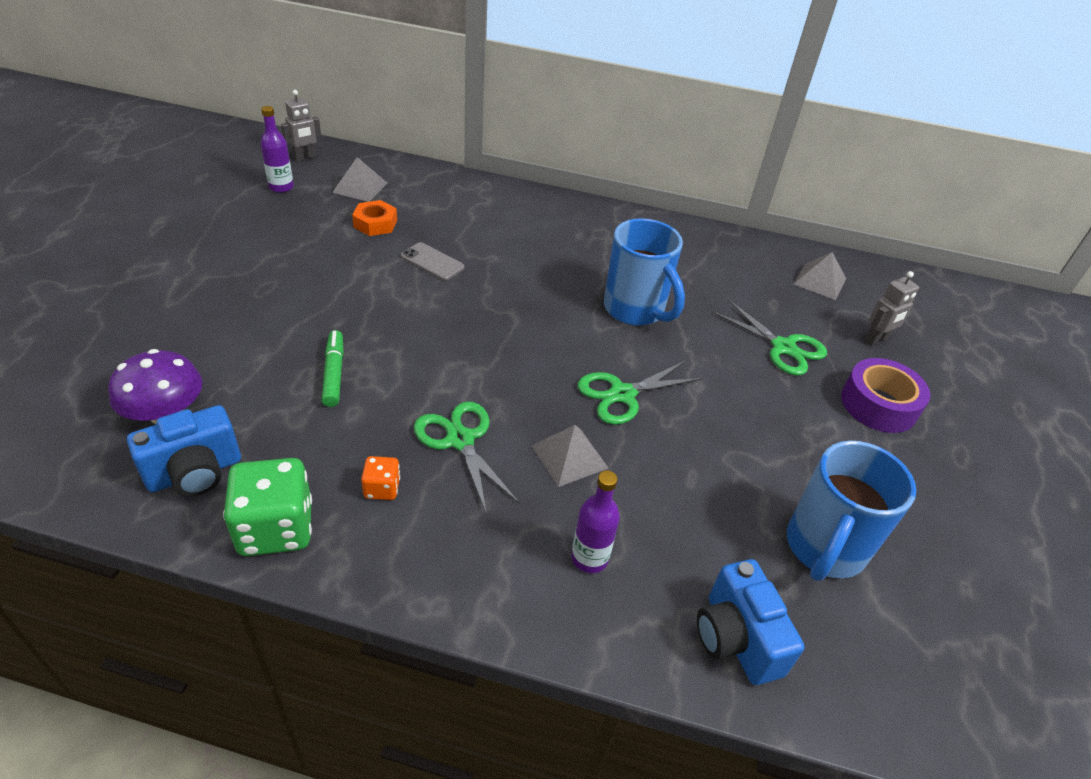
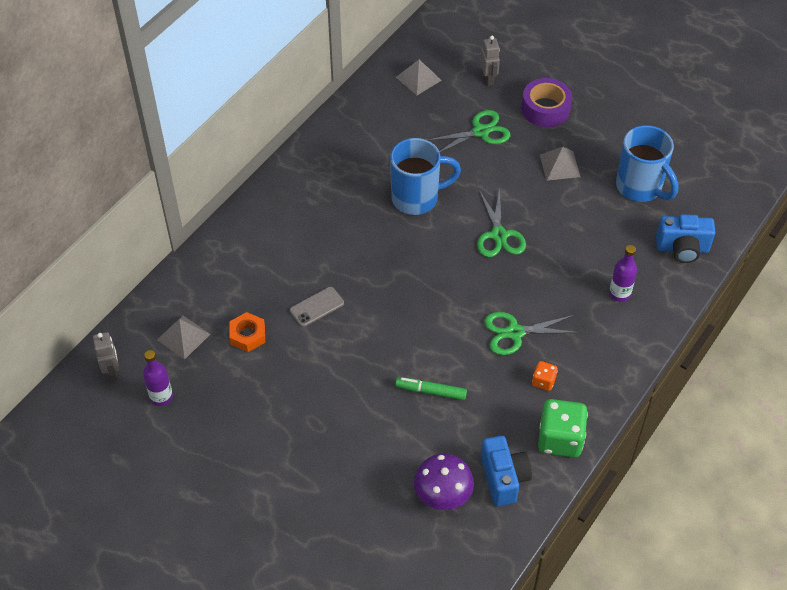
camera: 65 degrees left, 10 degrees up
(569, 456) = (544, 280): grey pyramid -> grey pyramid (560, 165)

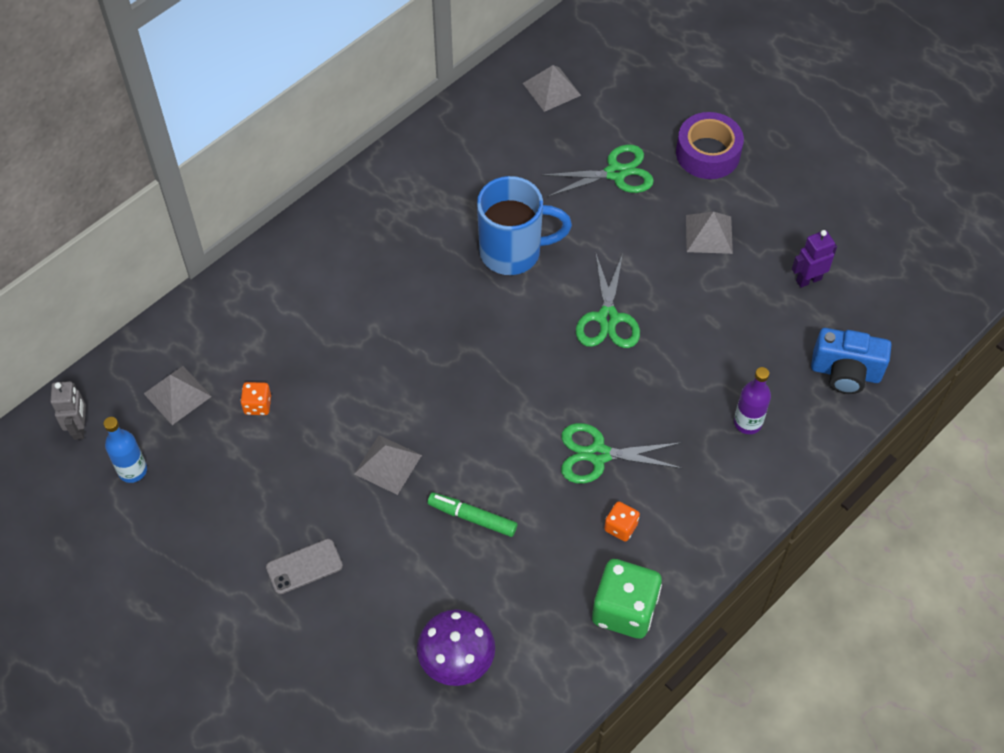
camera: 10 degrees right, 5 degrees up
(161, 397) = (132, 470): purple bottle -> blue bottle
(248, 335) = (257, 405): orange nut -> orange dice
(316, 307) = (352, 380): grey phone -> grey phone (304, 566)
(358, 363) = (387, 464): none -> grey pyramid
(488, 79) = (642, 102): grey robot -> none
(503, 478) = (539, 651): blue camera -> none
(640, 187) = (808, 279): blue mug -> purple robot

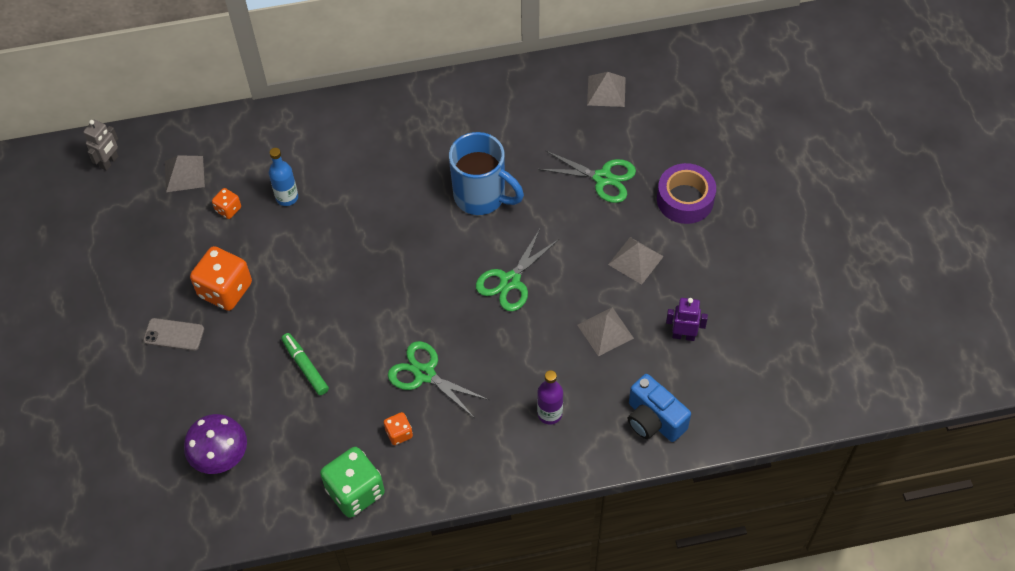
camera: 35 degrees right, 0 degrees up
(132, 470) = (119, 208): blue bottle -> blue bottle (287, 197)
(323, 489) = (225, 290): none -> orange dice
(387, 464) = (279, 298): grey pyramid -> grey pyramid (605, 331)

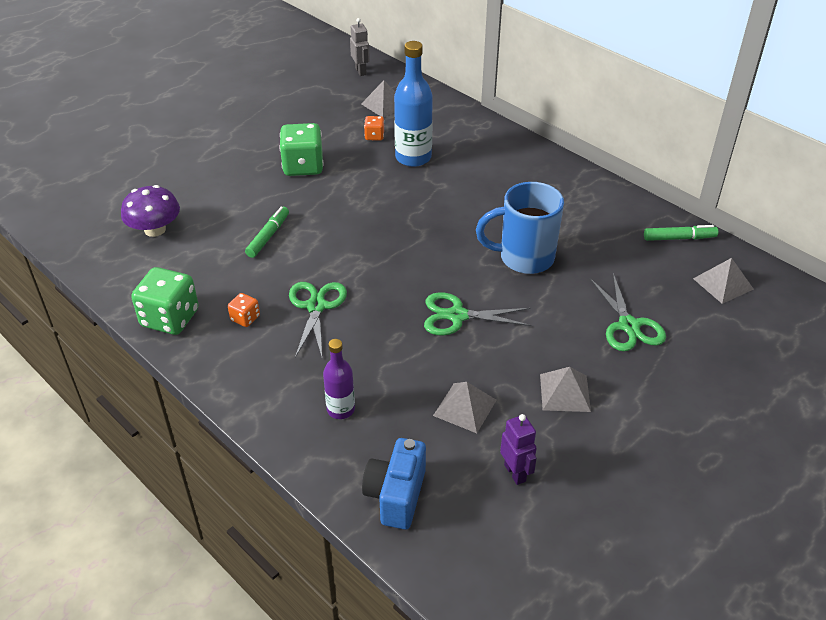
camera: 55 degrees right, 15 degrees down
(109, 162) = (361, 71): grey robot -> grey robot turned 105 degrees counterclockwise
(174, 334) = (243, 161): grey phone -> none
(225, 290) = (303, 166): orange dice -> green dice
(287, 197) = (413, 157): blue bottle -> blue bottle, size x1.71
(481, 197) = (524, 258): blue mug -> blue mug turned 90 degrees clockwise
(539, 82) = (679, 238): none -> green marker
(685, 199) = (672, 397): purple tape -> none

